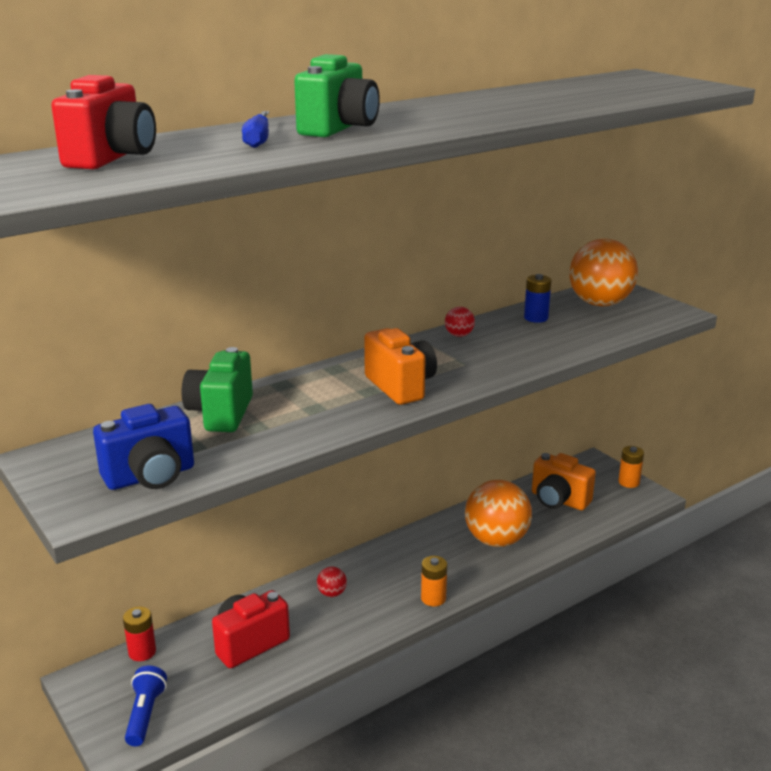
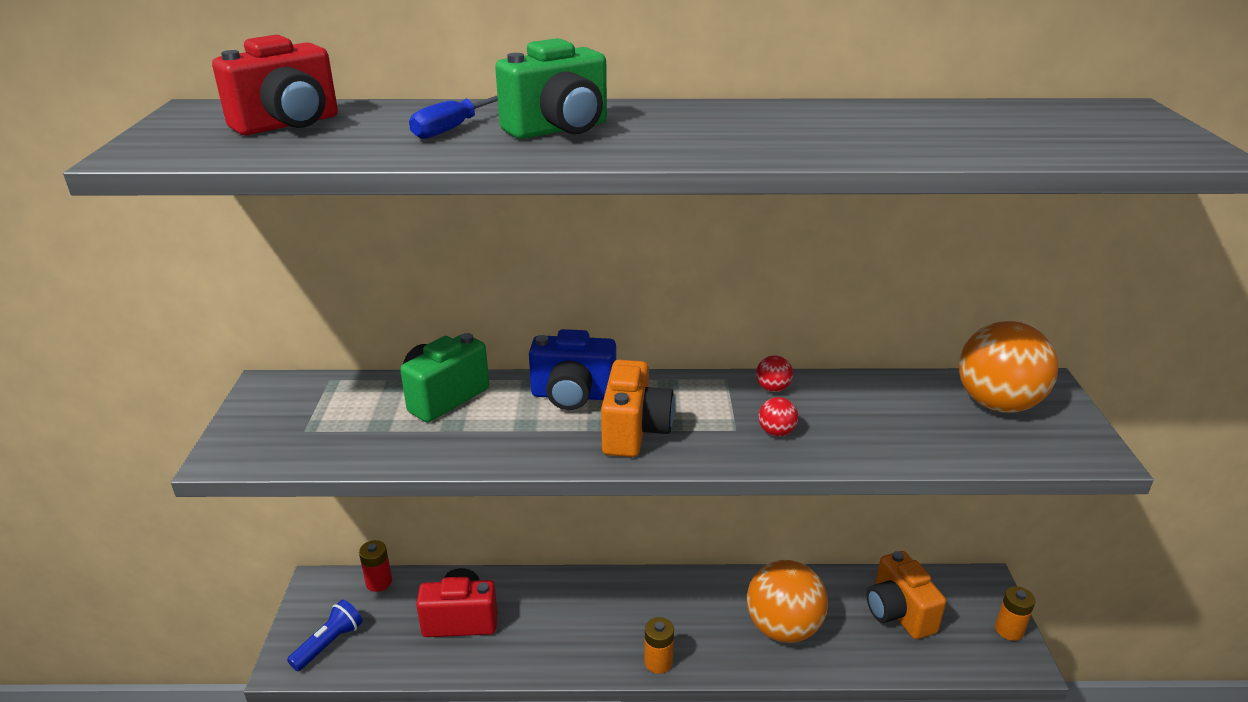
camera: 35 degrees right, 5 degrees up
(150, 477) = (312, 442): blue camera -> blue camera (573, 395)
(332, 593) = (572, 605): red ball -> red ball (776, 432)
(536, 318) = (889, 397): blue battery -> none

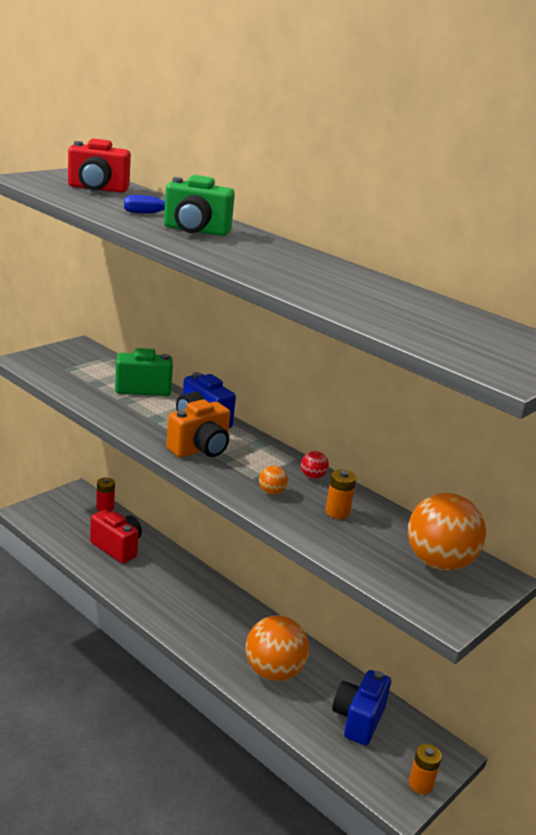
camera: 40 degrees right, 5 degrees down
(329, 644) = (50, 517): blue flashlight -> none
(658, 662) = (181, 633): orange battery -> orange battery (337, 512)
(776, 432) = (271, 492): red ball -> orange ball
(898, 613) = (358, 720): orange camera -> blue camera

